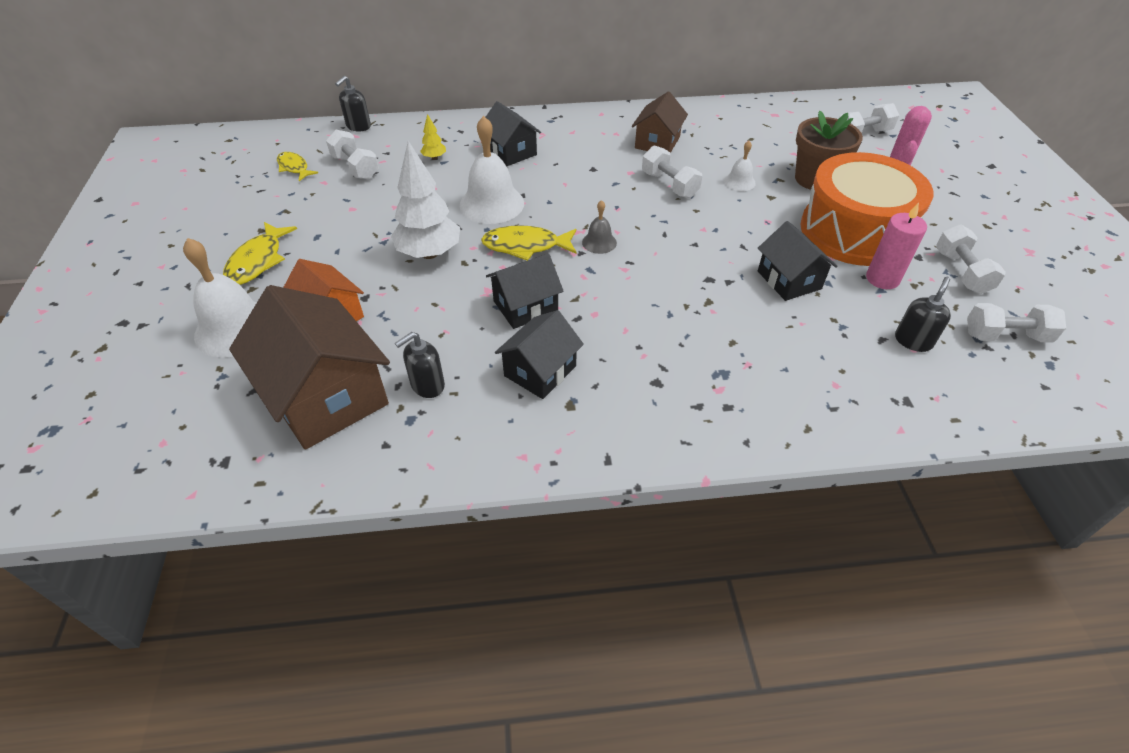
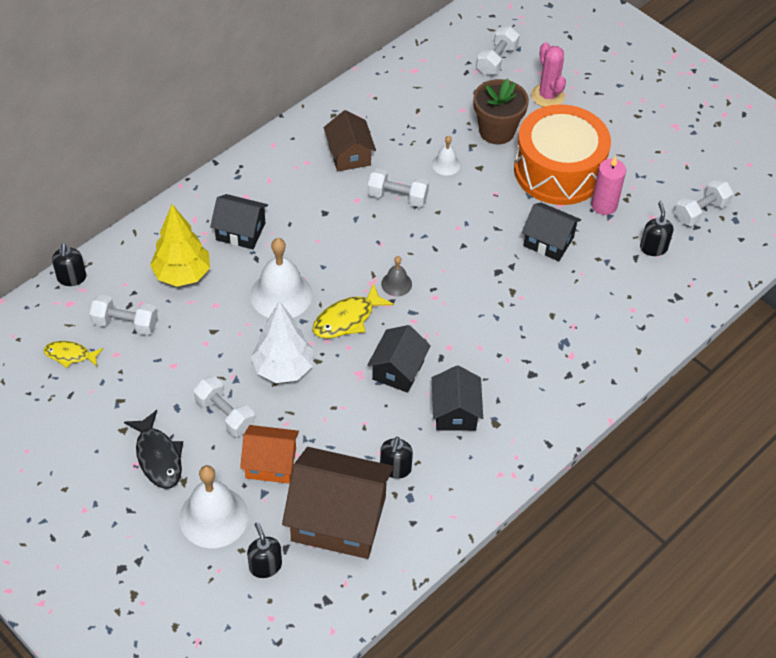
camera: 40 degrees left, 5 degrees up
(218, 394) = (265, 566): none -> black soap dispenser
(258, 261) = (158, 457): yellow fish -> black fish
(434, 158) = (182, 274): yellow tree -> yellow tree, size x2.26
(961, 272) = (646, 170): white dumbbell -> white dumbbell (225, 414)

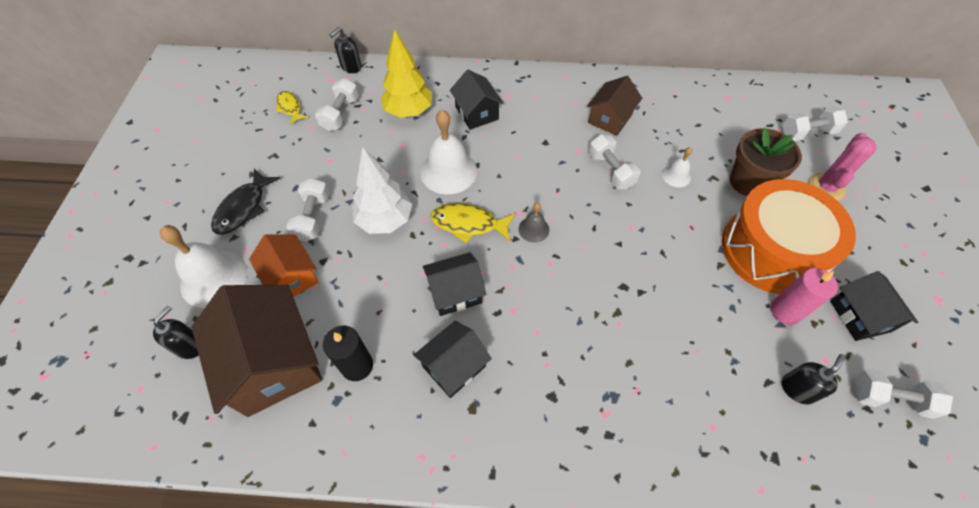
camera: 50 degrees right, 5 degrees up
(125, 323) = (340, 114): white dumbbell -> white dumbbell turned 45 degrees clockwise
(395, 468) = (357, 366): black soap dispenser -> black candle
(548, 241) = (696, 299): black house -> black house (860, 316)

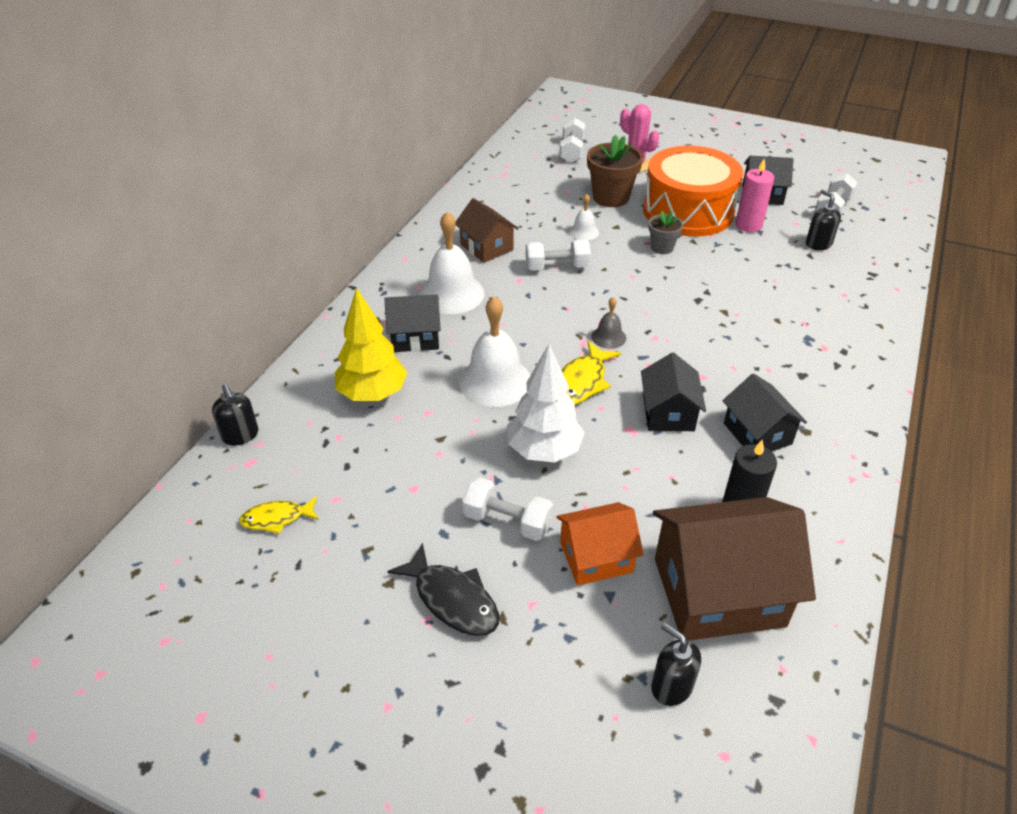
camera: 70 degrees left, 15 degrees down
(214, 278) = (567, 648): white bell -> white bell (452, 293)
(340, 114) = (331, 462): white dumbbell -> none
(691, 241) = (662, 247): none -> grey flower pot

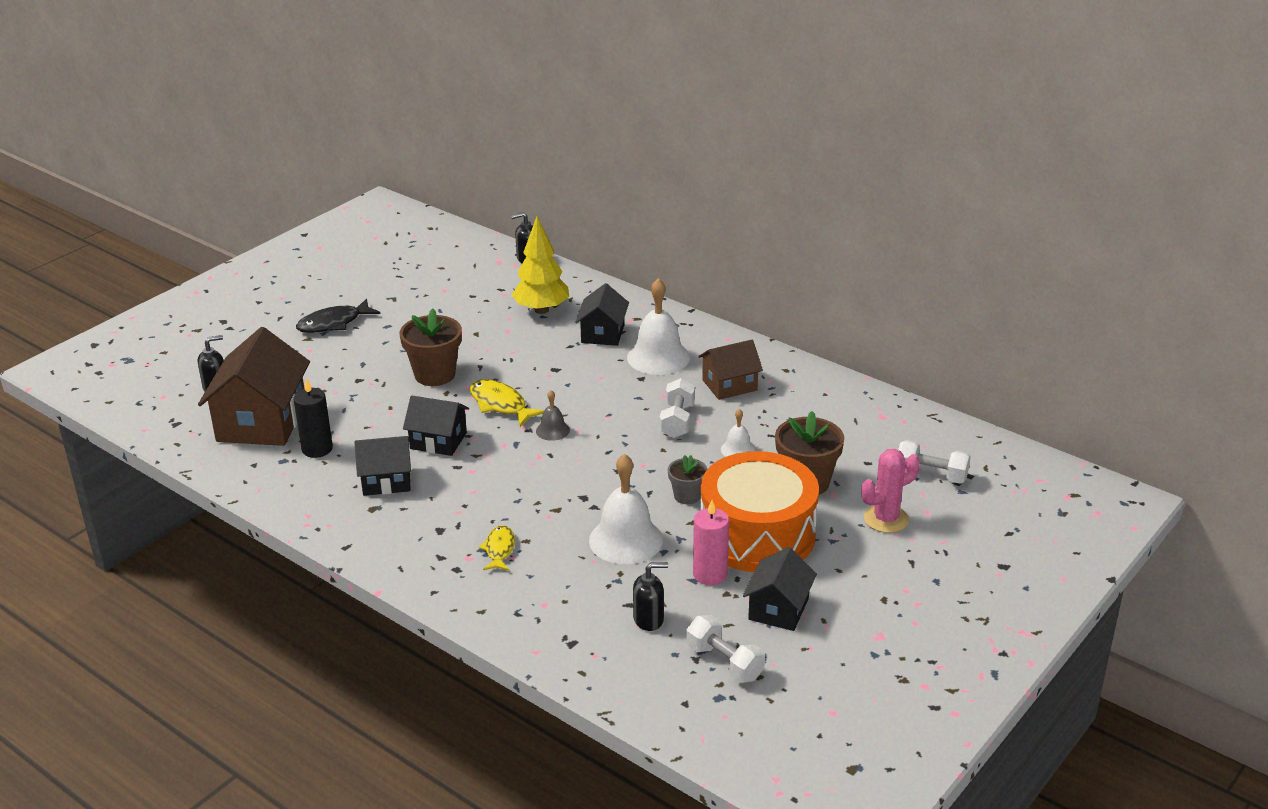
camera: 105 degrees right, 10 degrees down
(277, 518) = (441, 270): yellow fish -> yellow fish (499, 549)
(495, 381) = (526, 364): white bell -> white bell (625, 540)
(507, 521) = (380, 350): white dumbbell -> none
(544, 451) = (435, 374): white tree -> brown flower pot
(596, 557) = (325, 379): orange house -> none

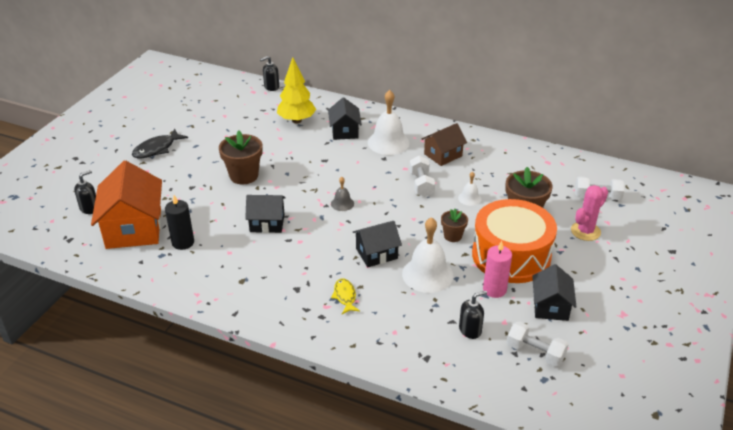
camera: 15 degrees left, 5 degrees up
(262, 422) = (134, 228): brown house -> orange house
(386, 481) = (243, 258): black house -> black house (376, 253)
(500, 404) = (298, 190): yellow fish -> none
(687, 496) = (452, 236): grey flower pot -> brown flower pot

